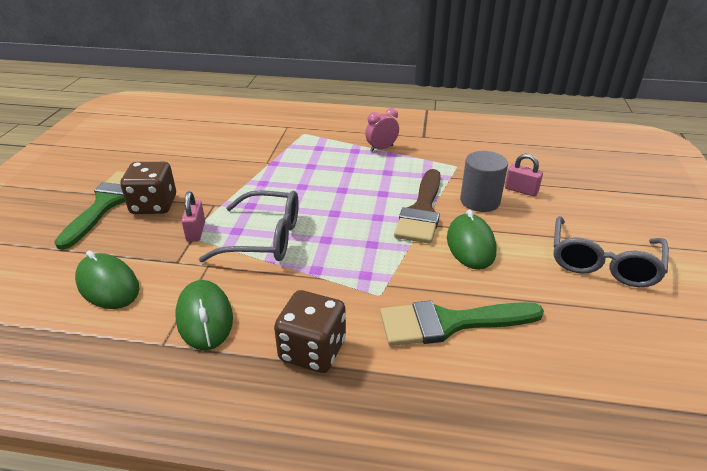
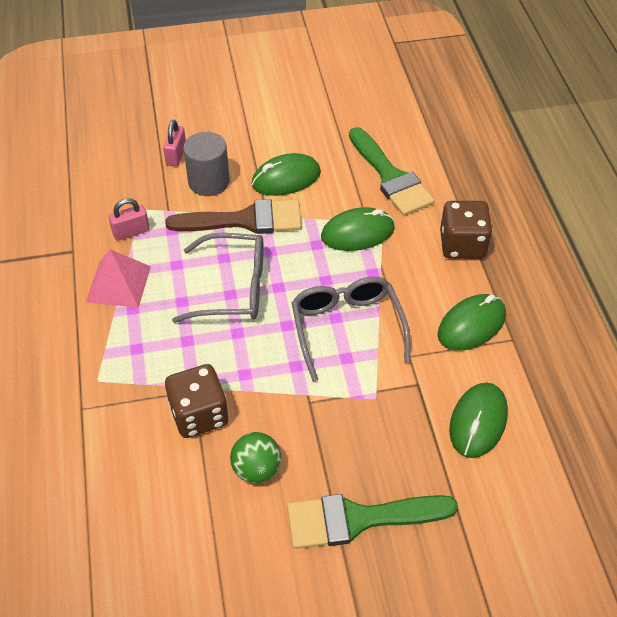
camera: 110 degrees left, 15 degrees up
(154, 205) = (338, 463): brown dice -> brown dice (199, 415)
(185, 174) = (256, 469): none -> green ball
(196, 231) = (365, 393): pink padlock -> pink padlock (131, 232)
(373, 273) = (357, 233): none -> green mouse
(381, 148) = (118, 284): pink clock -> pink pyramid
(602, 262) = (273, 102): grey glasses -> grey glasses (232, 288)

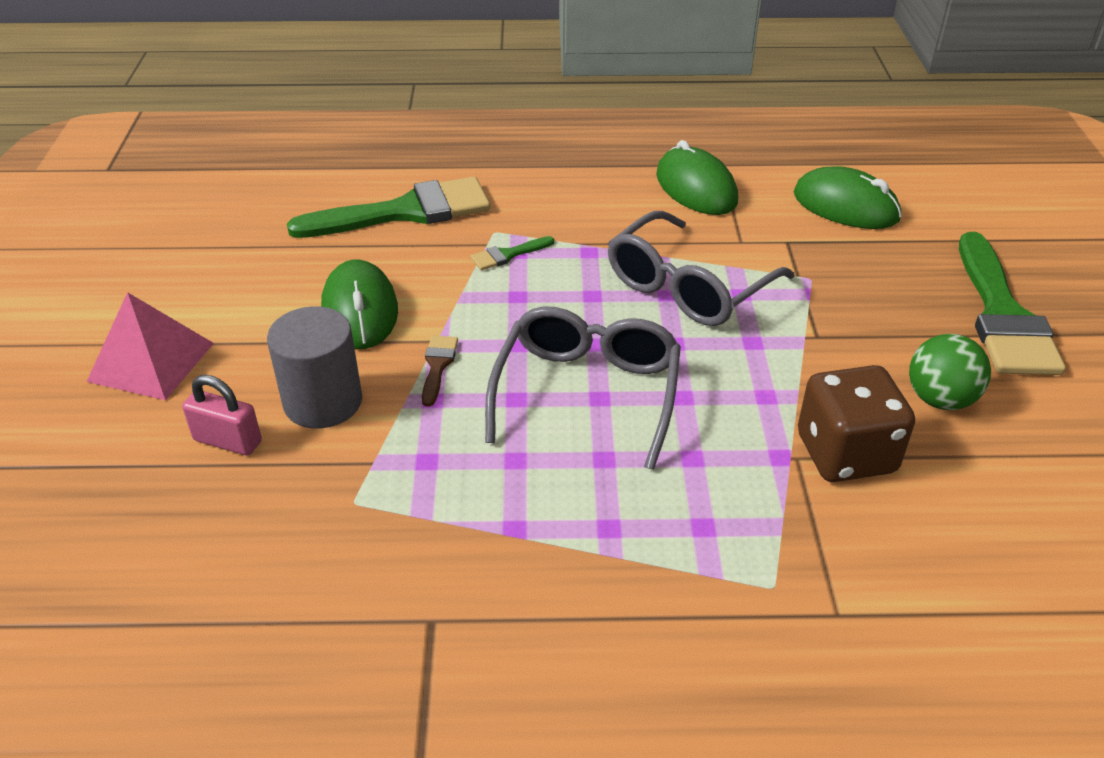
camera: 80 degrees left, 10 degrees down
(118, 284) = (542, 545): pink pyramid -> pink pyramid (151, 362)
(131, 232) = (410, 520): pink padlock -> none
(245, 220) = (438, 366): brown brush -> brown brush, size x0.42
(347, 328) = (688, 286): grey glasses -> grey glasses turned 45 degrees counterclockwise
(357, 233) = (508, 255): green mouse -> green brush
(462, 245) = (558, 174): brown dice -> none

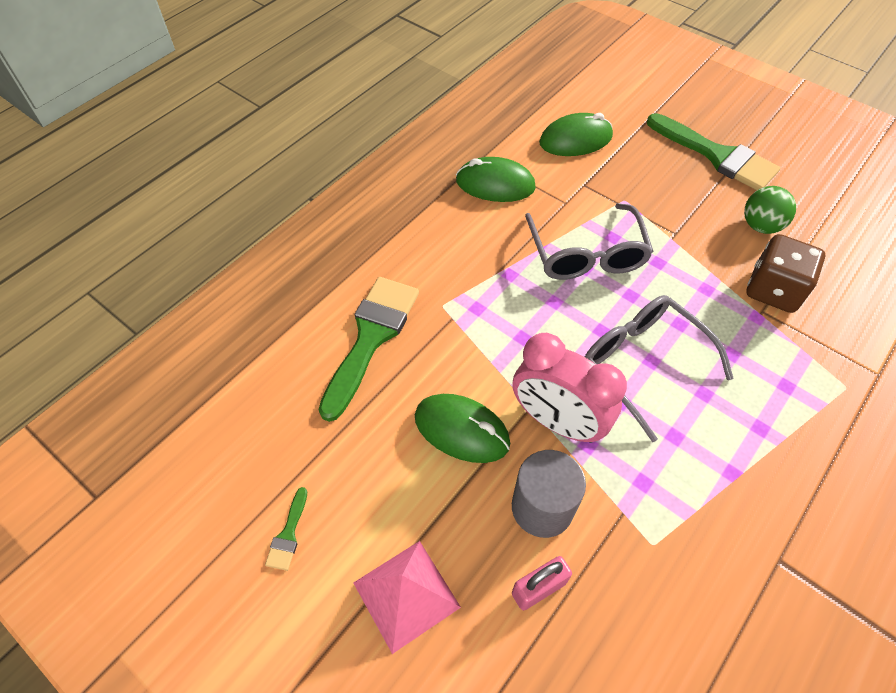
camera: 50 degrees left, 15 degrees up
(438, 366) = (557, 422): brown brush -> pink clock
(508, 255) = (475, 315): green brush -> green brush (288, 534)

